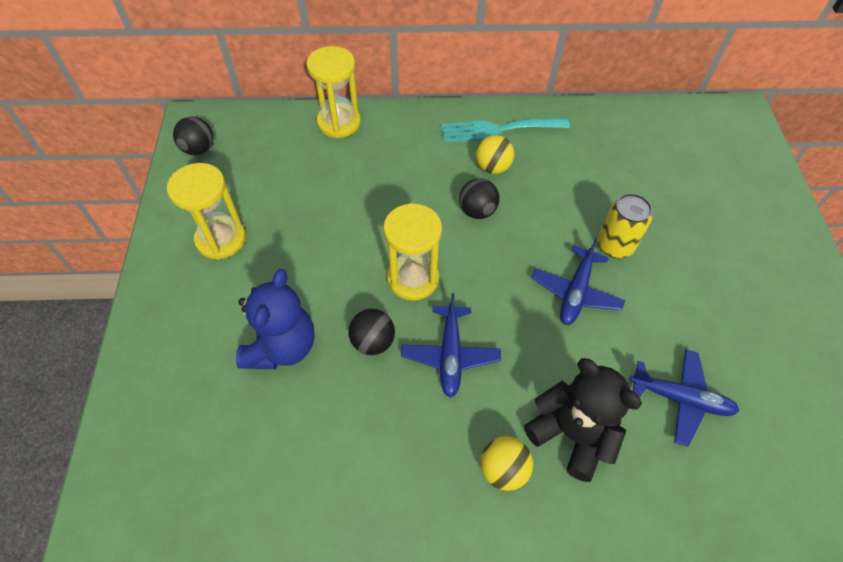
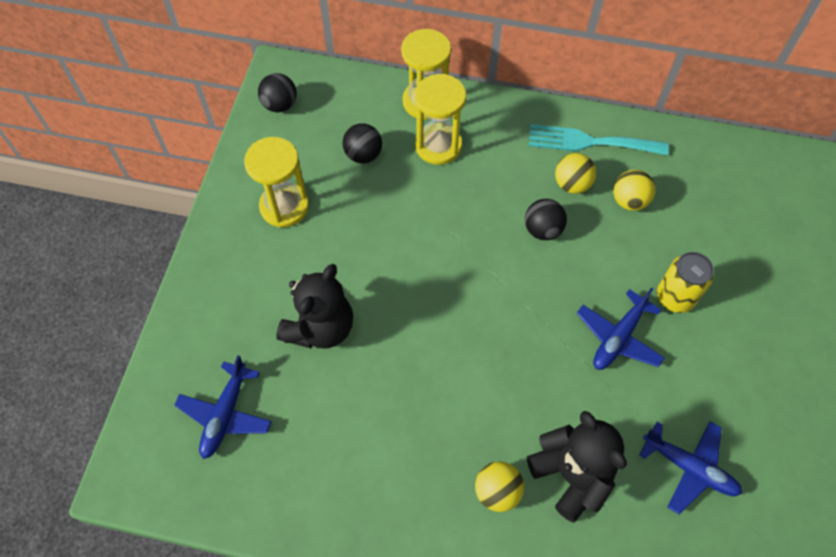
camera: 15 degrees right, 5 degrees up
(282, 347) = (320, 328): blue teddy bear -> black teddy bear
(373, 342) = (406, 342): black ball -> black ball (363, 155)
(413, 279) = (459, 287): yellow hourglass -> yellow hourglass (438, 145)
(450, 355) = (476, 372): blue plane -> blue plane (225, 415)
(548, 171) = (629, 201): none -> yellow ball

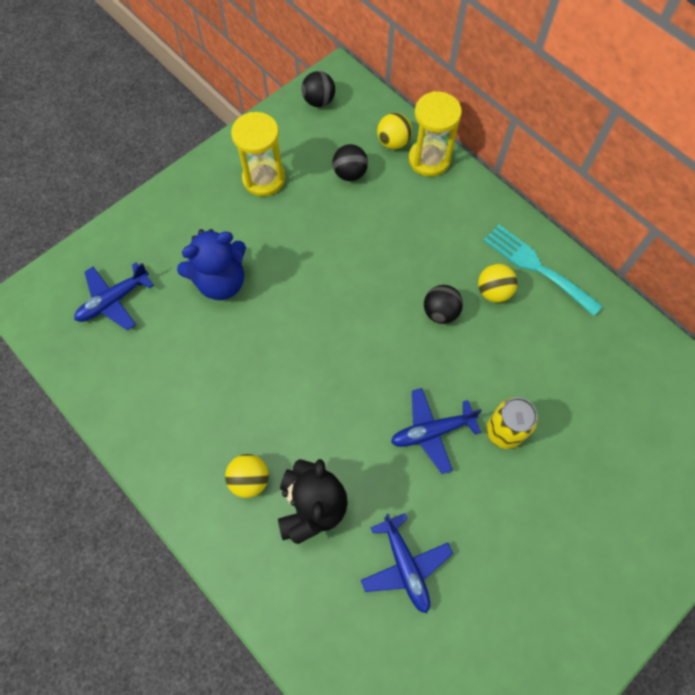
camera: 35 degrees right, 5 degrees up
(320, 328) = (221, 281): black teddy bear -> blue teddy bear
(438, 145) = (412, 199): yellow hourglass -> none
(629, 201) = (530, 333): yellow ball -> yellow ball (393, 142)

